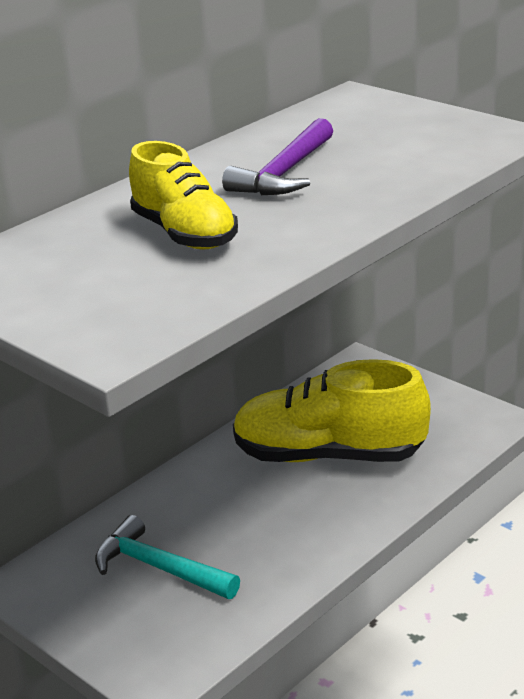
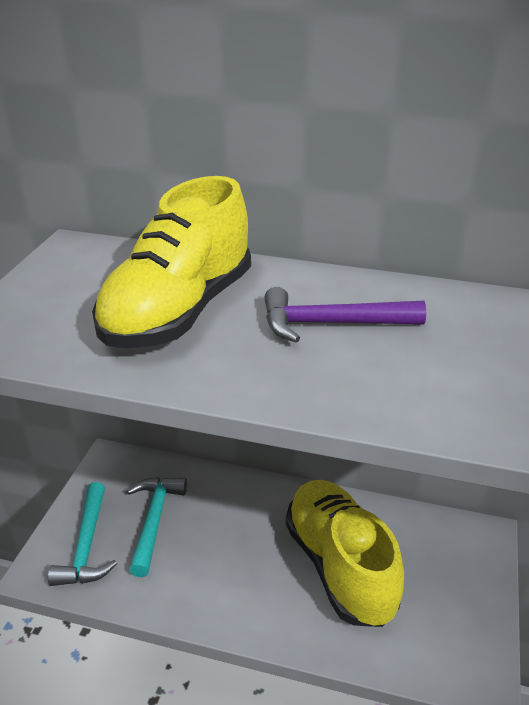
camera: 60 degrees right, 5 degrees up
(151, 632) = (87, 546): none -> turquoise hammer
(185, 234) = (178, 312): yellow shoe -> yellow shoe, size x1.58

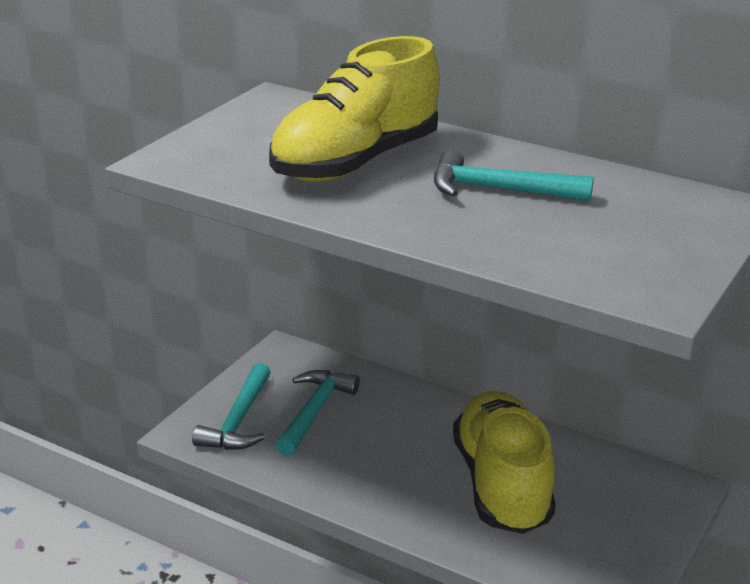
camera: 15 degrees right, 5 degrees down
(331, 324) = (499, 190): purple hammer -> turquoise hammer

